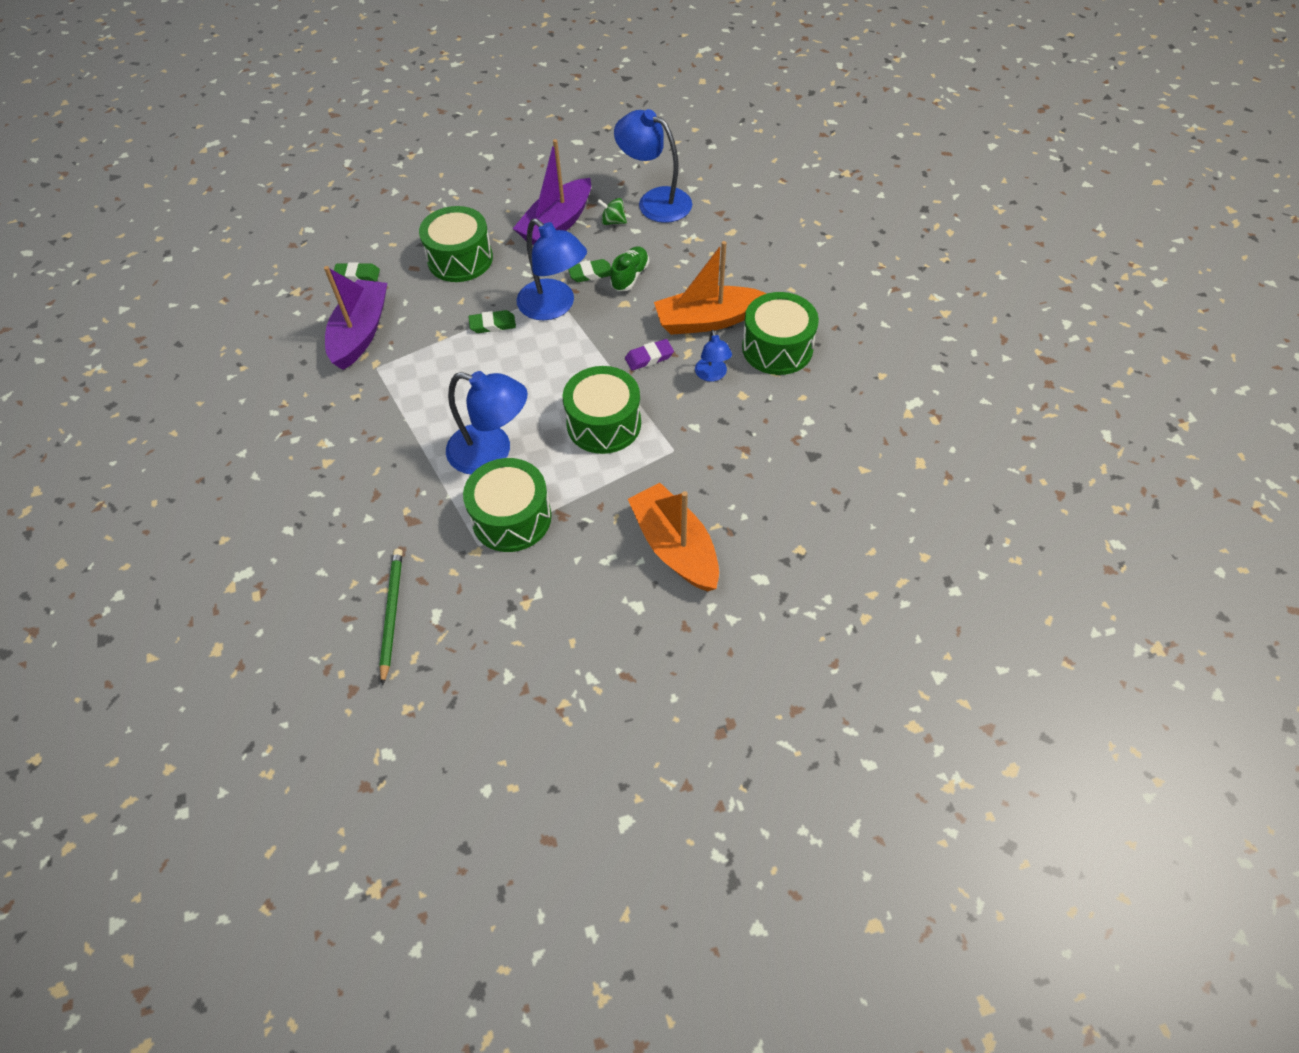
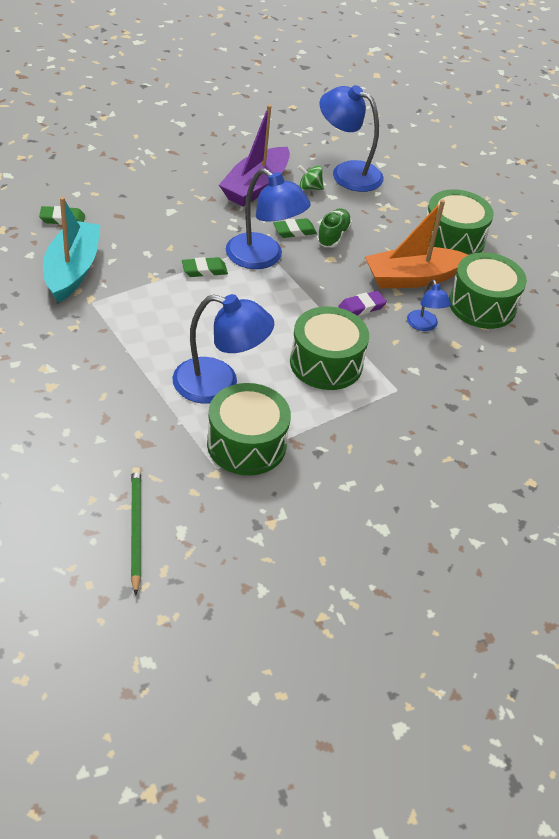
camera: 10 degrees left, 10 degrees down
(361, 333) = (72, 270): purple boat -> turquoise boat
(460, 259) = (164, 211): green drum -> green drum (452, 239)
(675, 547) = (411, 476): orange boat -> none

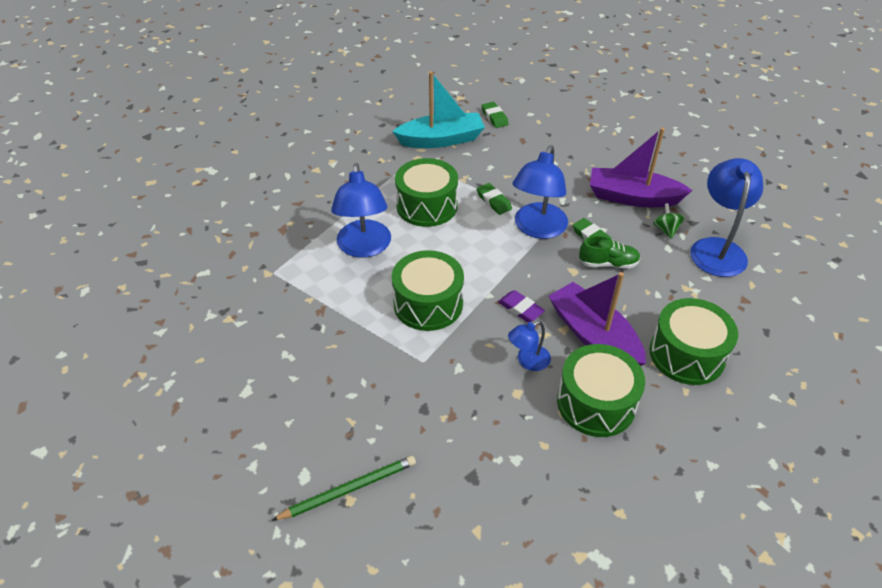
camera: 75 degrees right, 0 degrees up
(135, 529) = (198, 249): green pencil -> green pencil (348, 489)
(246, 444) = (306, 281): green drum -> green drum (427, 206)
(412, 278) = (594, 335): orange boat -> purple boat

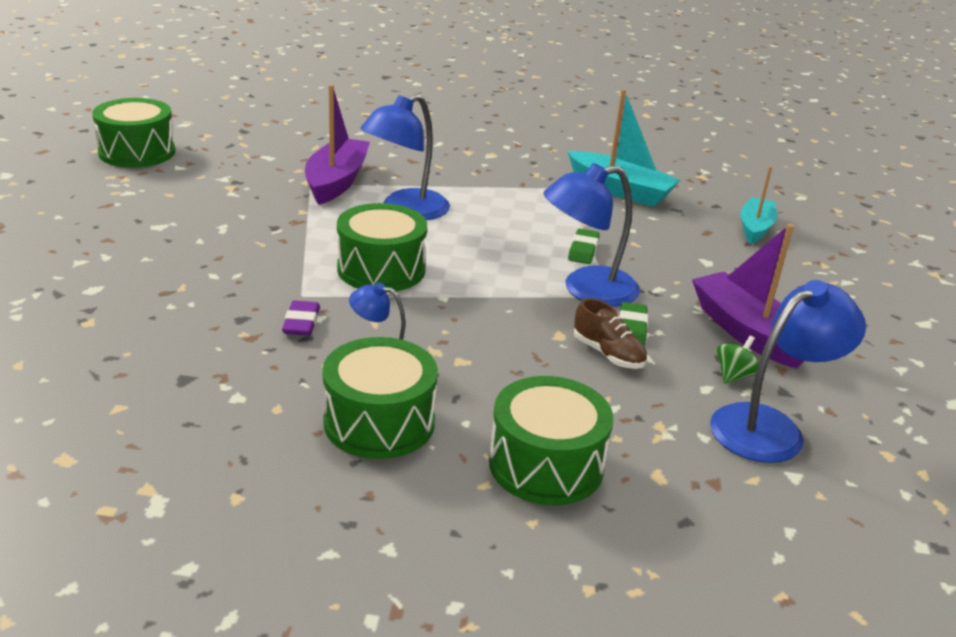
camera: 45 degrees right, 15 degrees down
(348, 489) = (99, 316): green pencil -> none
(427, 206) = (513, 219): green drum -> green drum (137, 152)
(494, 117) = (710, 204): green eraser -> none
(520, 309) = (451, 323): purple eraser -> purple eraser (301, 323)
(536, 120) = (755, 228): none -> turquoise boat
(594, 335) = (479, 384): purple boat -> purple boat (336, 182)
(608, 263) = (608, 354): green shoe -> brown shoe

